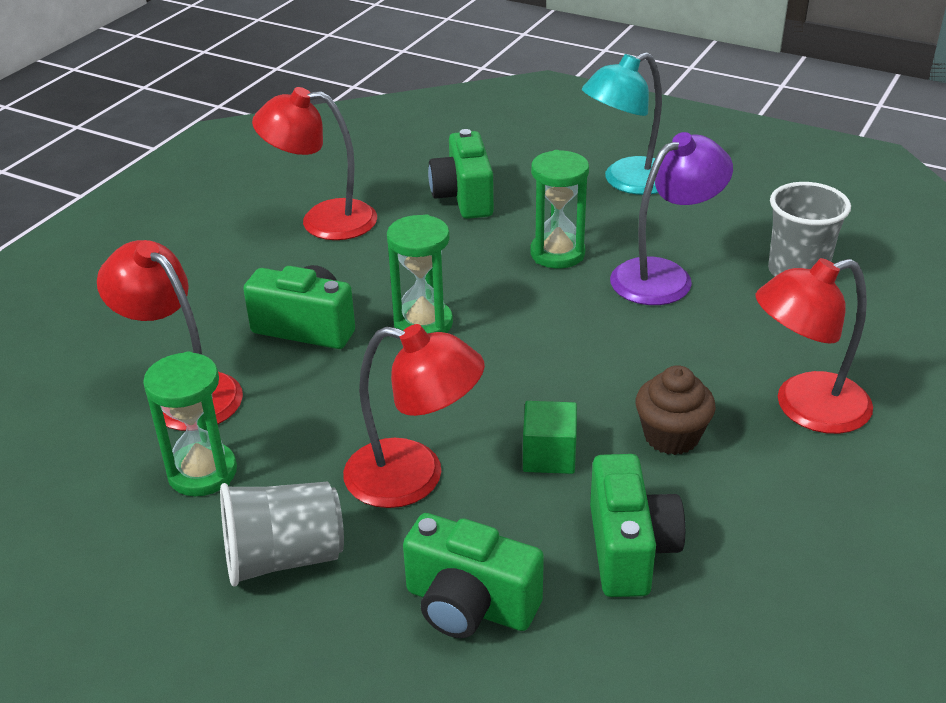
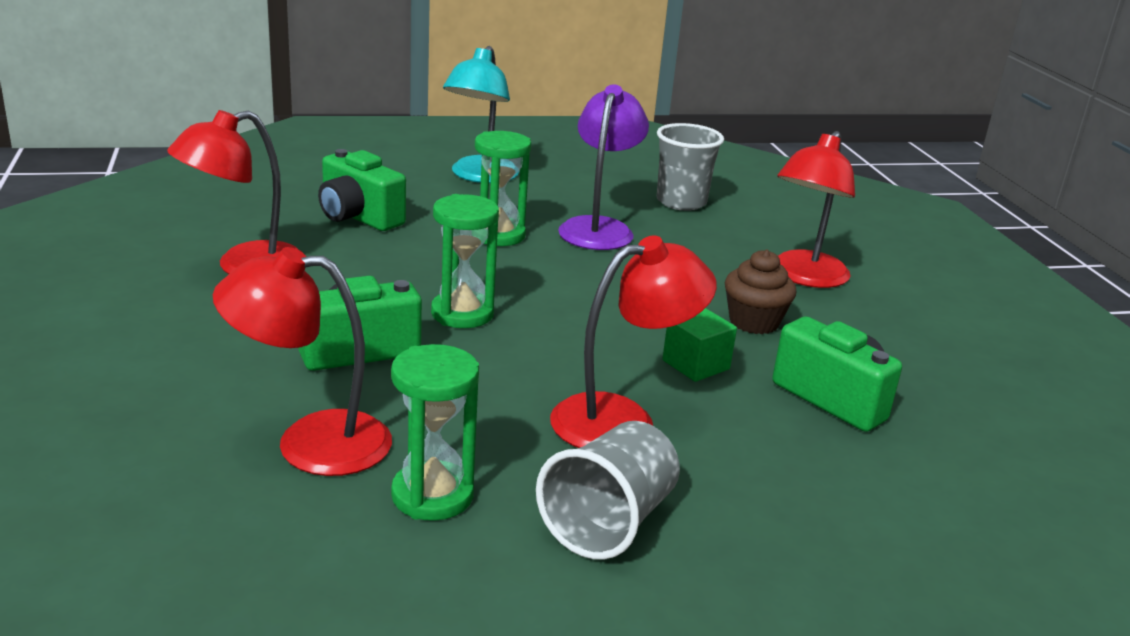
camera: 45 degrees left, 10 degrees down
(469, 605) = (793, 482): green camera -> none

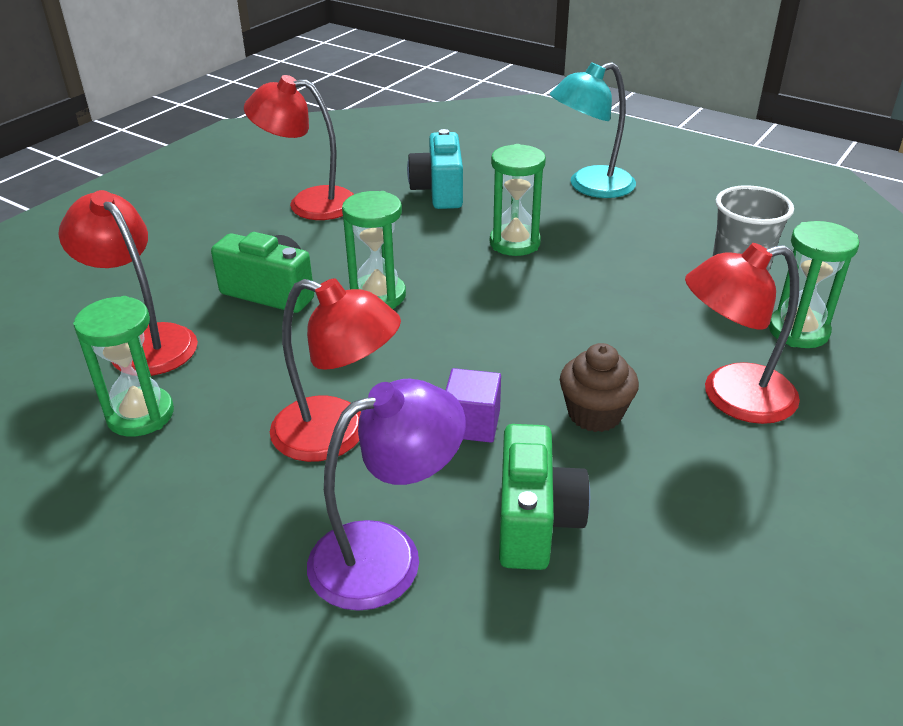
camera: 50 degrees right, 10 degrees up
(358, 217) = (439, 191): green camera -> turquoise camera
(599, 228) = (611, 268): purple lamp -> purple lamp (386, 554)
(609, 522) = (194, 501): grey cup -> none
(695, 365) = (472, 424): green cube -> purple cube
(772, 225) = (798, 331): none -> green hourglass

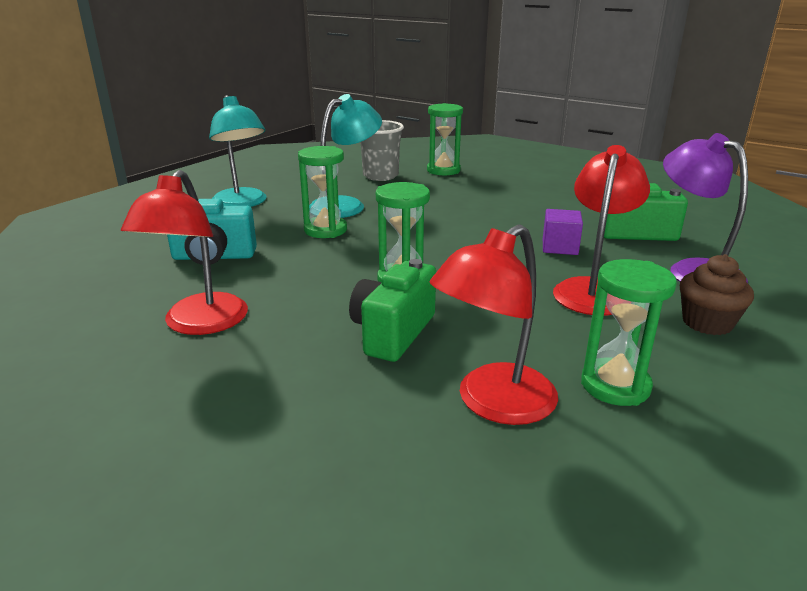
camera: 90 degrees left, 10 degrees down
(595, 414) = (535, 216): brown cupcake -> brown cupcake (707, 323)
(602, 251) = (346, 205): none -> turquoise lamp
(731, 397) = (508, 187): red lamp -> none

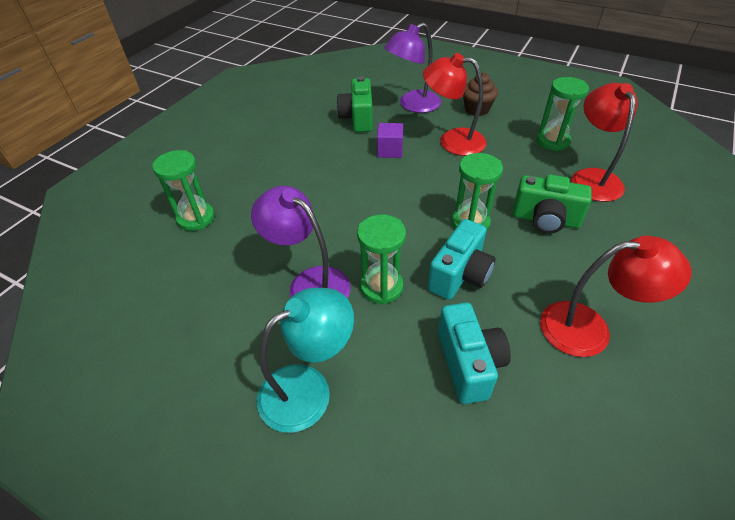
camera: 95 degrees left, 20 degrees up
(320, 265) = (460, 275): none -> turquoise camera
(346, 205) = (309, 283): turquoise lamp -> purple lamp
(380, 176) = (208, 268): grey cup -> none
(493, 404) = (592, 178): red lamp -> red lamp turned 135 degrees counterclockwise

